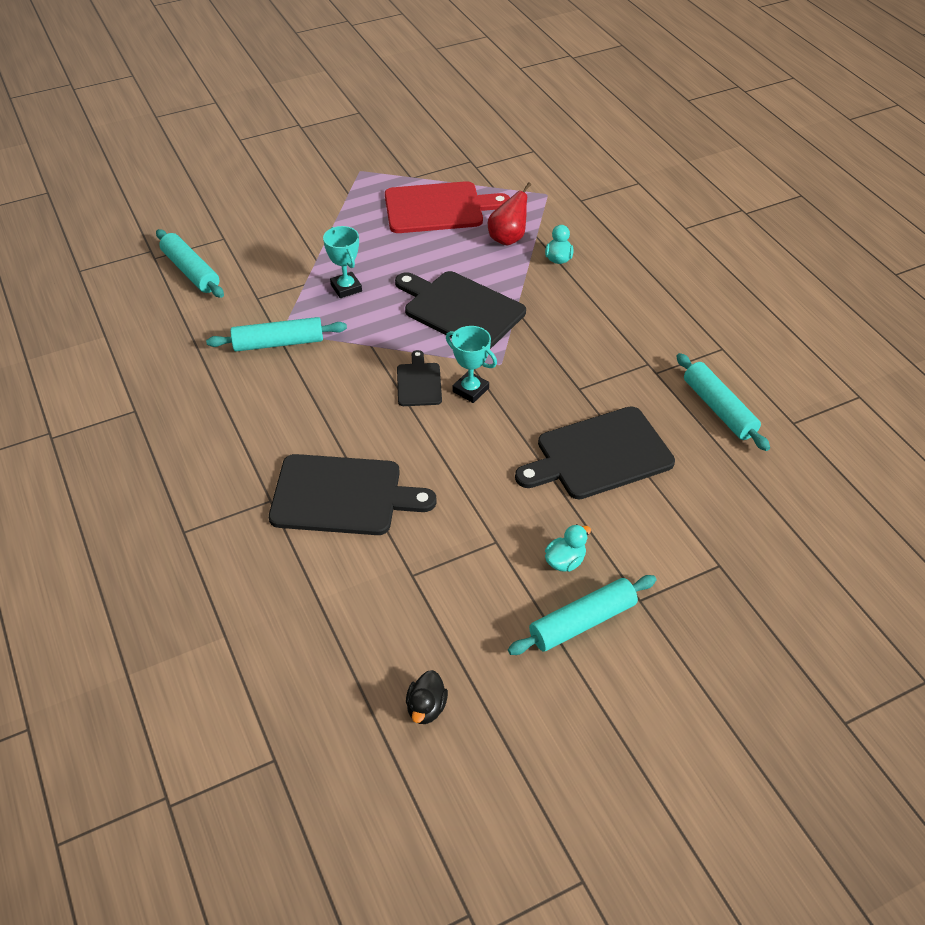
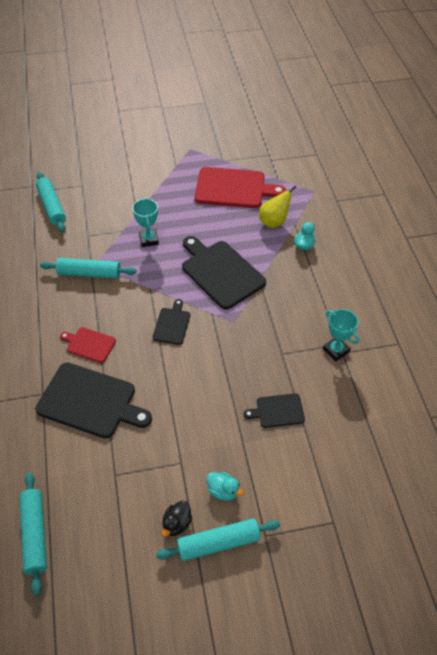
camera: 15 degrees right, 5 degrees up
(313, 428) = (89, 344): none -> red cutting board
(426, 708) = (88, 581): black duck -> black duck (176, 523)
(470, 390) = (205, 338): turquoise trophy -> turquoise trophy (336, 350)
(508, 238) = (274, 222): red pear -> yellow pear
(565, 561) = (223, 491): turquoise duck -> turquoise duck turned 60 degrees clockwise
(599, 455) = (278, 411): black cutting board -> black cutting board, size x0.52
(719, 409) = (378, 393): turquoise rolling pin -> turquoise rolling pin (35, 534)

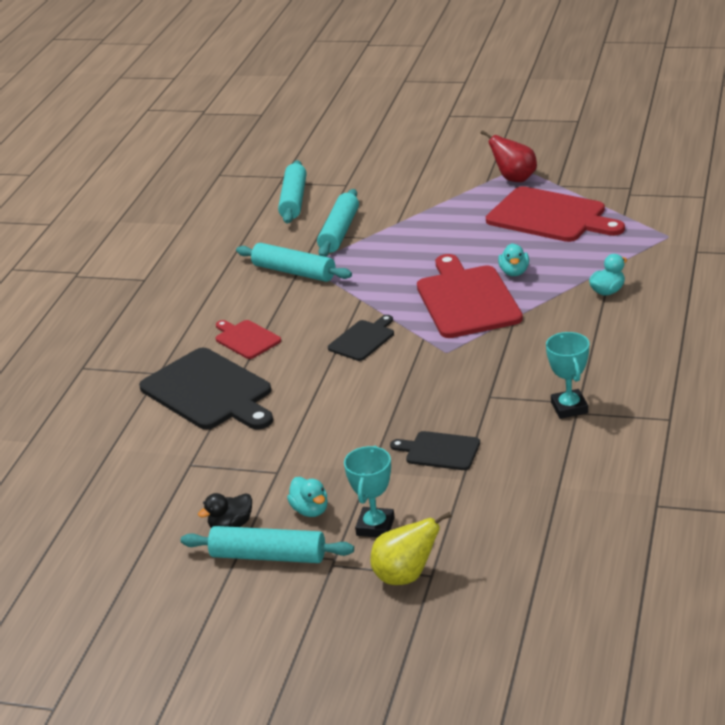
camera: 30 degrees right, 20 degrees down
(35, 534) = (64, 494): turquoise rolling pin -> turquoise rolling pin (339, 232)
(149, 239) = (394, 251): turquoise trophy -> turquoise trophy (375, 526)
(193, 160) = (514, 179): none -> red pear
(220, 272) = (466, 300): black cutting board -> red cutting board
(238, 241) = (514, 272): none -> turquoise duck
(274, 222) = (582, 260): yellow pear -> yellow pear (406, 576)

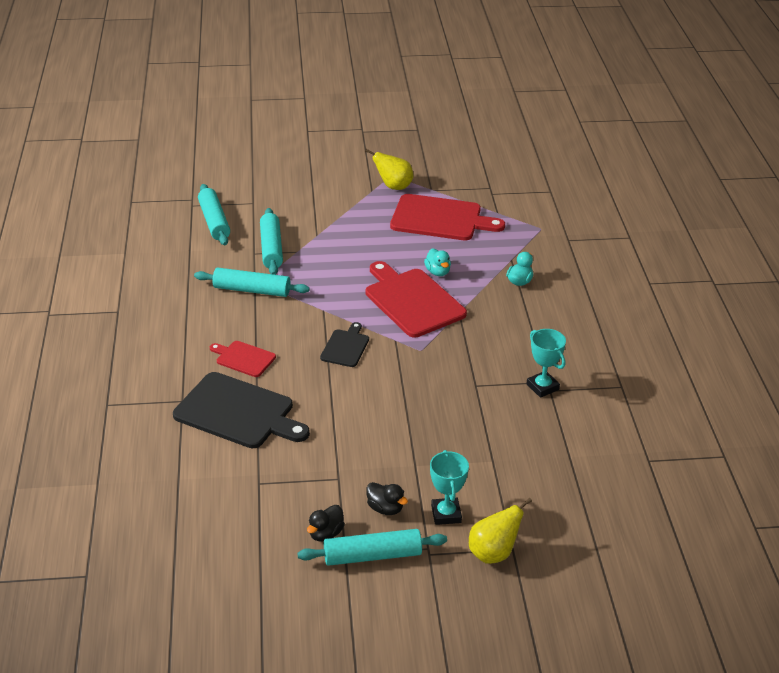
camera: 25 degrees left, 5 degrees up
(310, 510) = (385, 508): turquoise duck -> black duck
(439, 451) = (462, 439): black cutting board -> none
(514, 179) = (393, 187): red pear -> yellow pear

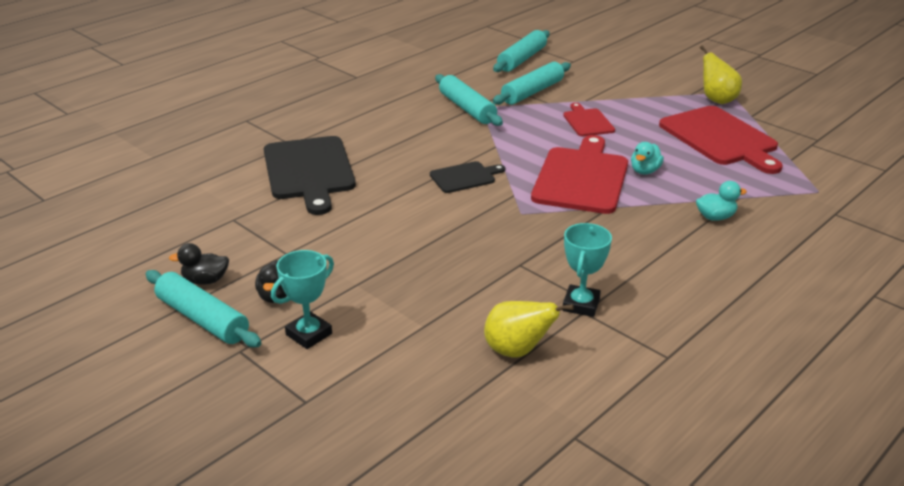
camera: 50 degrees right, 5 degrees down
(243, 358) = (378, 143): red cutting board -> red cutting board (587, 122)
(493, 553) = (285, 391): yellow pear -> yellow pear (517, 351)

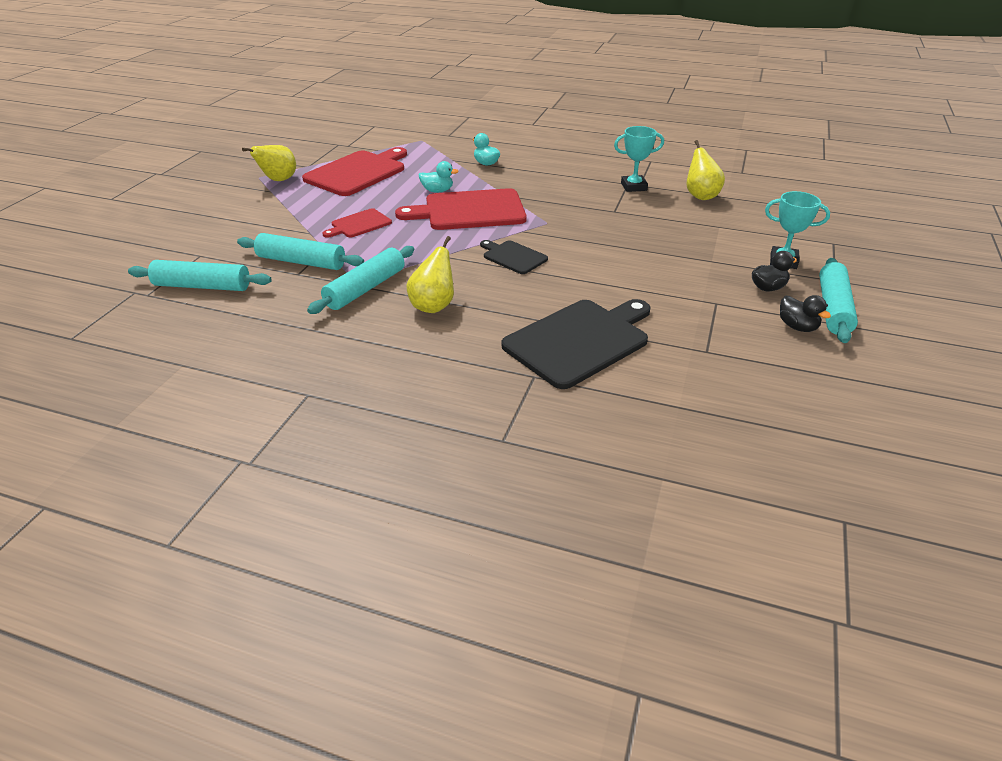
camera: 115 degrees left, 5 degrees up
(416, 128) = (433, 306): none -> yellow pear

